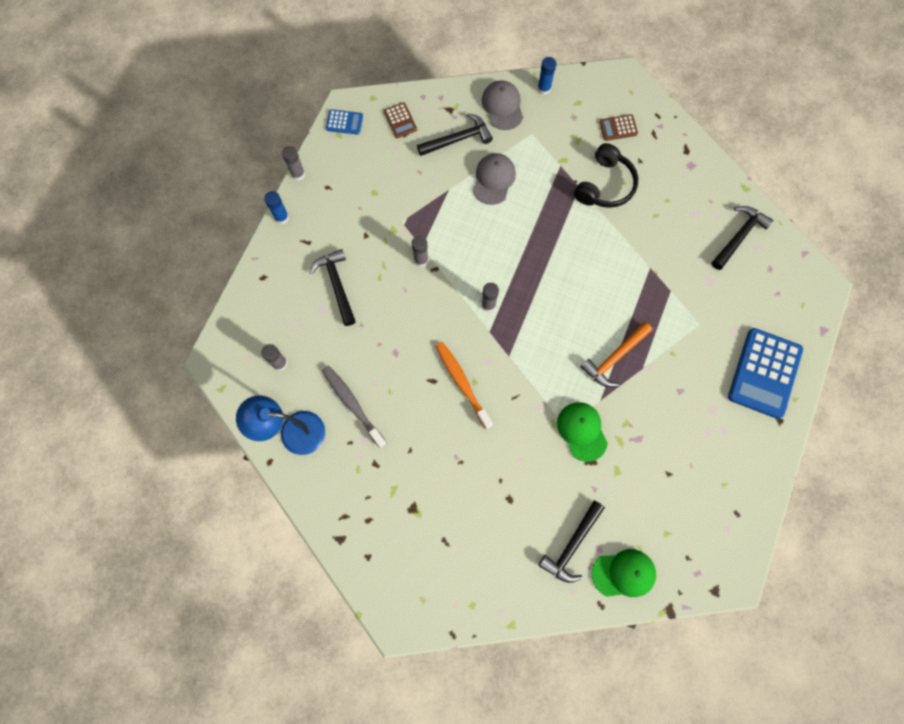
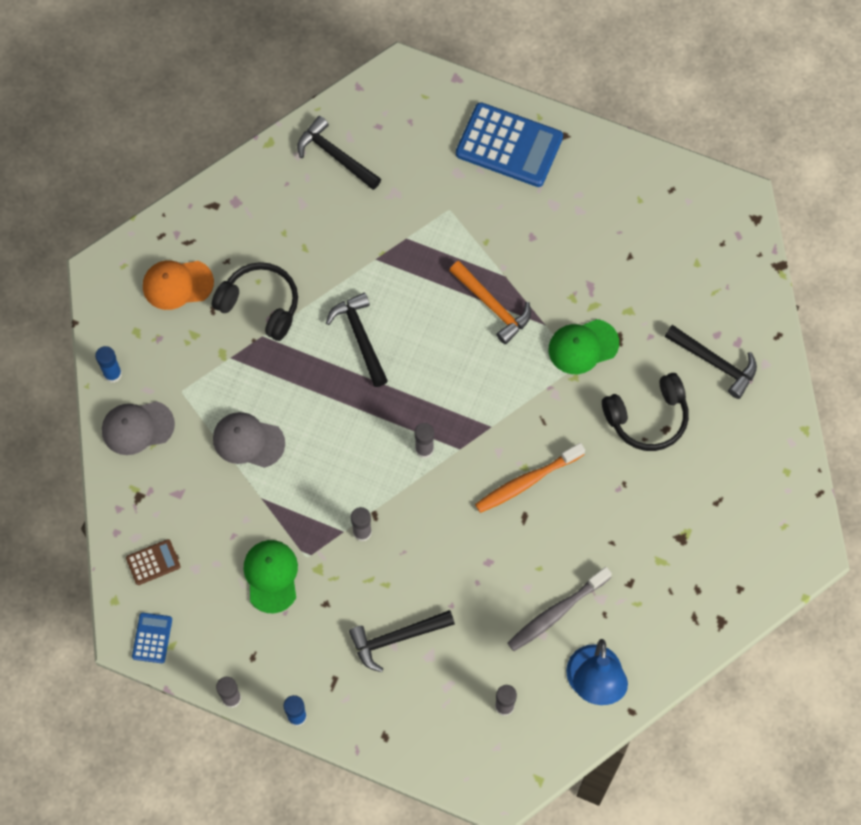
camera: 90 degrees left, 5 degrees down
(458, 139) = (186, 486): black hammer -> black hammer (360, 337)
(519, 484) = (647, 418): none -> black headphones
(618, 128) = (177, 284): brown calculator -> orange cap
(624, 573) = (743, 310): green cap -> green cap (271, 576)

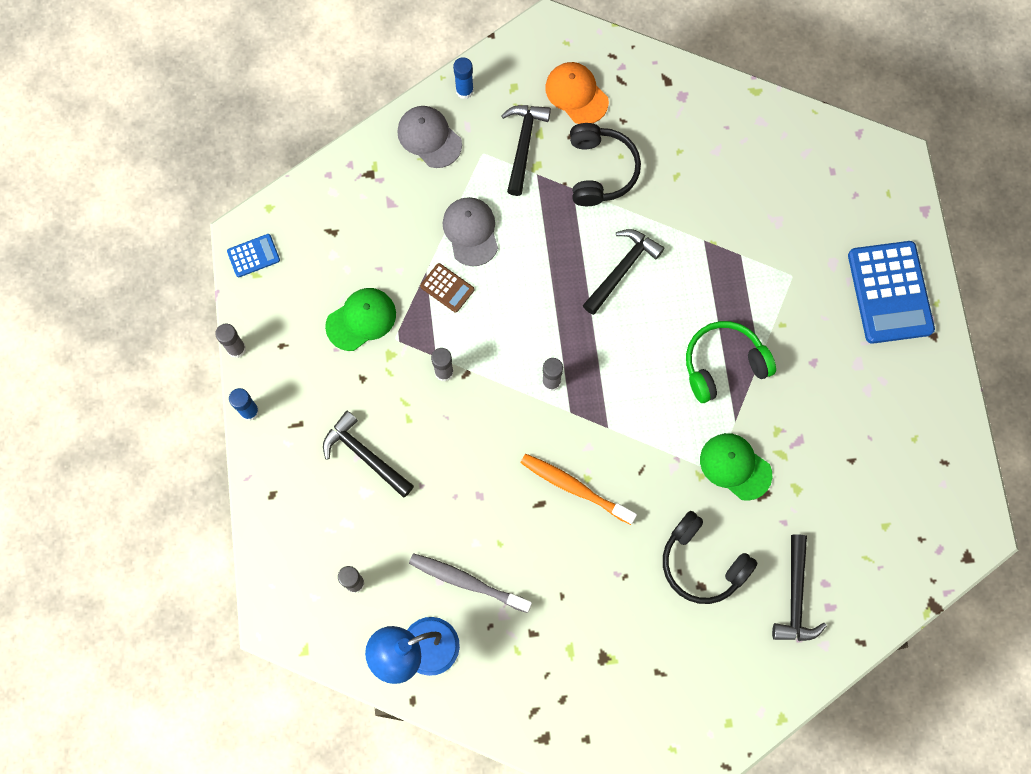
camera: 60 degrees right, 5 degrees up
(153, 562) = (319, 218): brown calculator -> brown calculator (447, 288)
(335, 156) = (780, 152): black hammer -> black hammer (523, 145)
(492, 306) = (723, 364): orange hammer -> green headphones

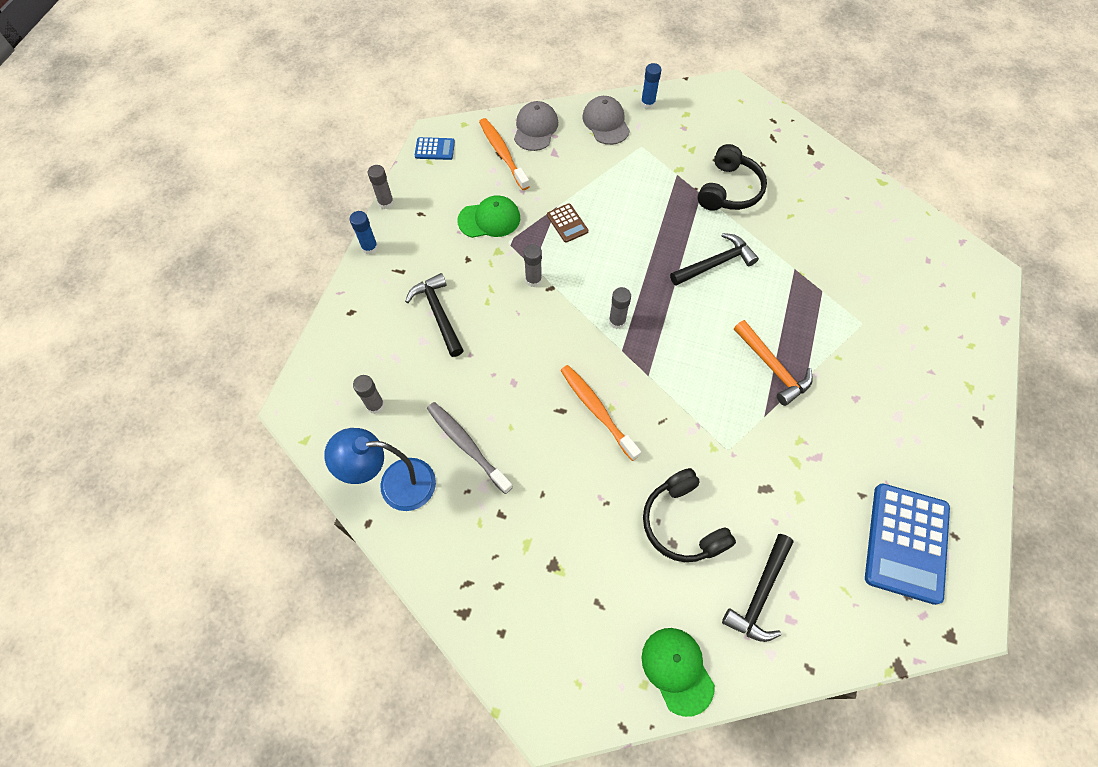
camera: 25 degrees right, 10 degrees down
(333, 229) = (502, 153): none -> orange toothbrush
(471, 232) = (605, 193): grey cap -> grey cap (535, 128)
(523, 145) = (676, 152): black hammer -> none
(576, 94) = (733, 134): orange cap -> none
(723, 364) = (772, 367): green headphones -> orange hammer
(735, 466) = (748, 454): green cap -> green cap (677, 670)
(890, 292) = (949, 370): blue calculator -> blue calculator (906, 542)

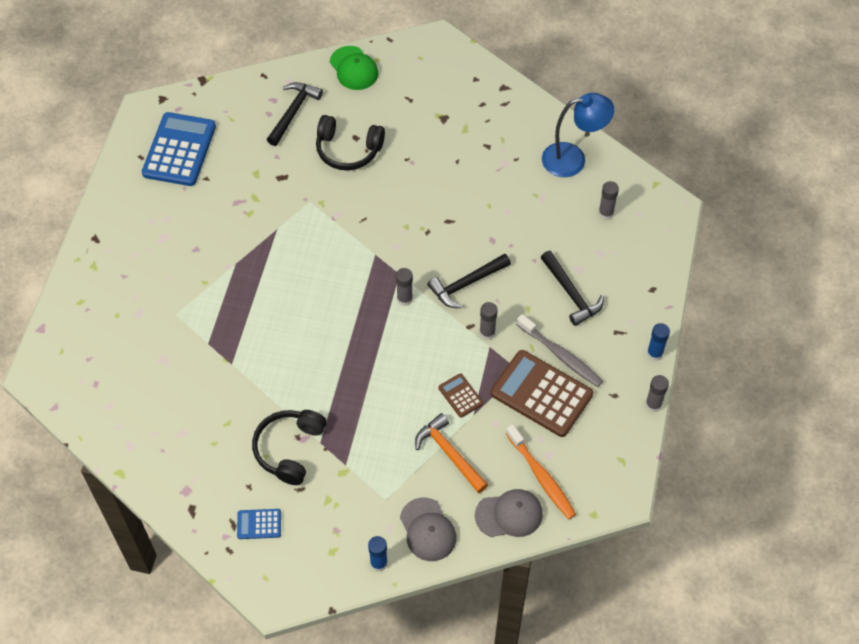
camera: 175 degrees right, 5 degrees down
(435, 149) = (619, 476): blue calculator -> blue calculator (259, 524)
(467, 446) = (522, 189): grey toothbrush -> grey toothbrush (561, 355)
(489, 219) = (541, 394): green cap -> brown calculator
(535, 128) = (509, 514): grey cap -> grey cap turned 105 degrees counterclockwise
(597, 410) = (418, 223): orange toothbrush -> none
(682, 523) = (348, 150): black headphones -> black headphones turned 135 degrees clockwise
(715, 263) = (309, 363): black hammer -> black hammer (466, 284)
(772, 367) = (265, 269): orange hammer -> orange hammer (449, 453)

